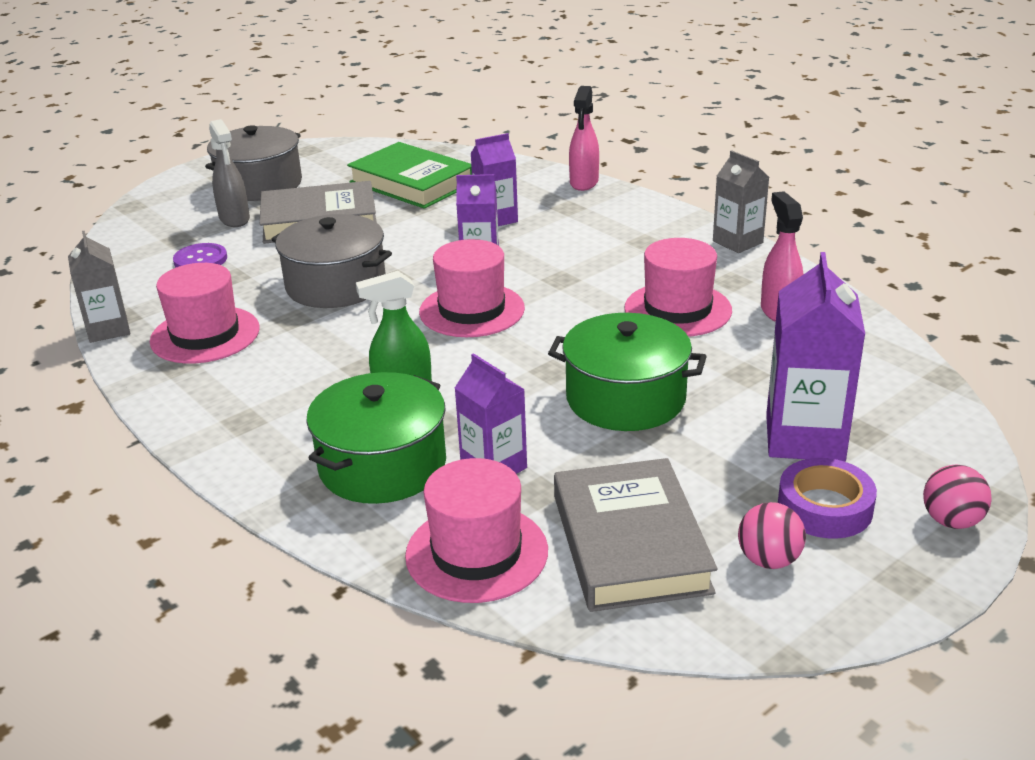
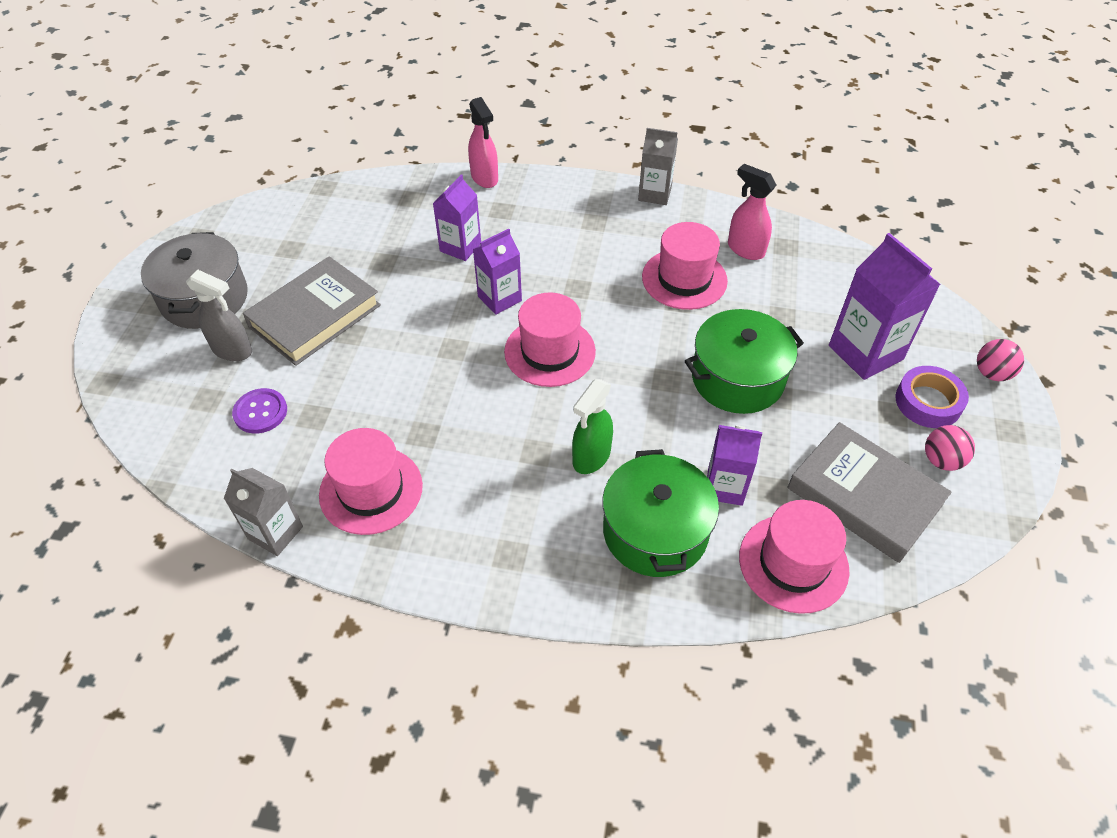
camera: 40 degrees left, 20 degrees up
(336, 285) = (415, 379): grey pot -> none
(412, 183) = (345, 236): green book -> none

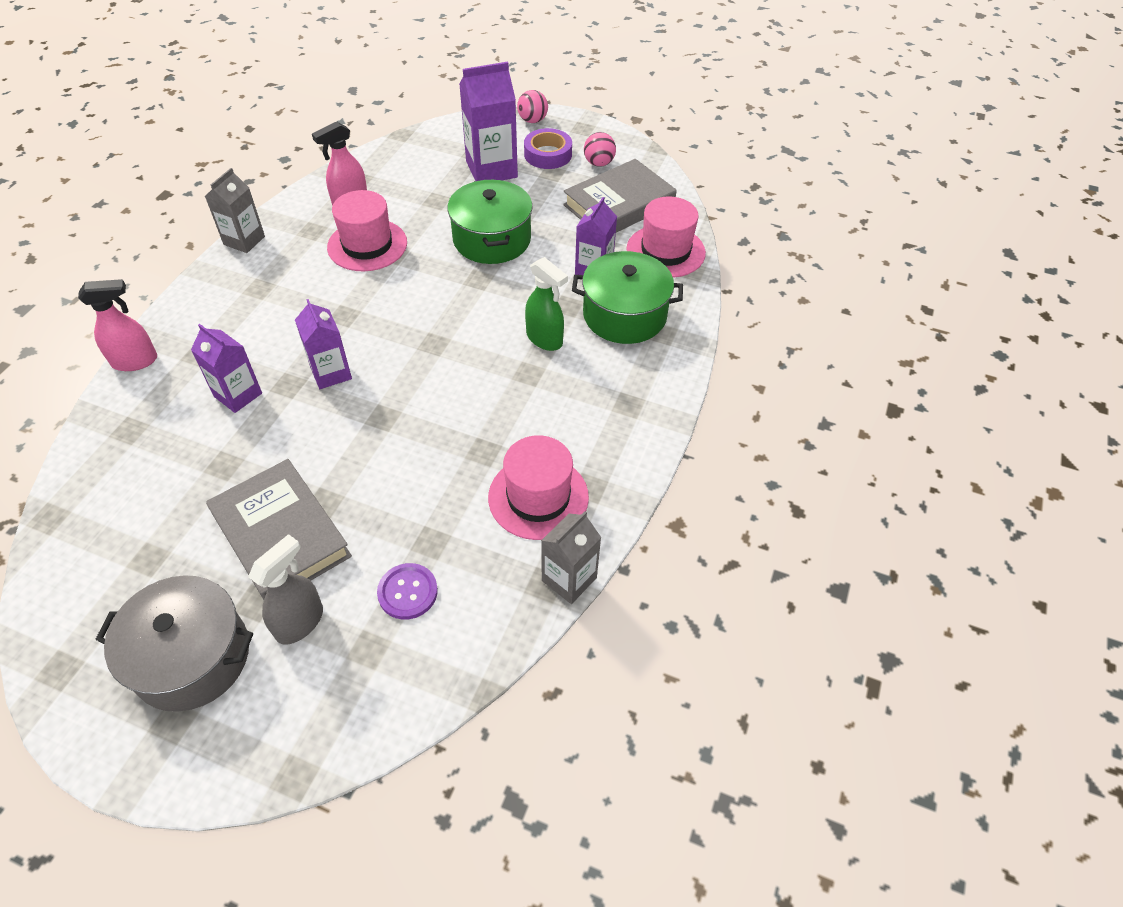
camera: 80 degrees left, 0 degrees up
(550, 351) = (416, 347): pink hat -> none

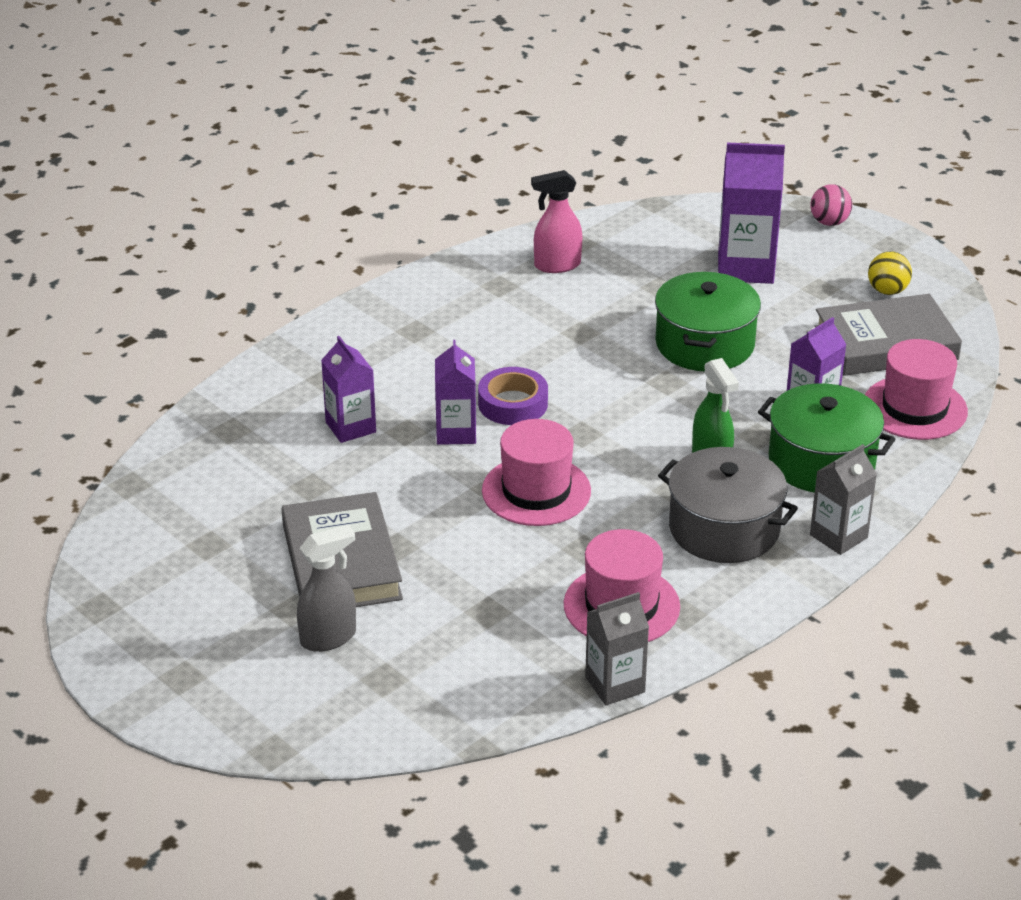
camera: 25 degrees right, 15 degrees down
(135, 361) = (260, 369): pink spray bottle -> none
(192, 657) = (218, 634): grey pot -> grey pot (724, 528)
(244, 240) = (420, 278): grey carton -> grey carton (838, 536)
(367, 245) = (555, 315): pink hat -> pink hat (536, 491)
(407, 592) = (444, 645): purple button -> none
(548, 154) = (826, 266): purple tape -> purple tape (513, 404)
(599, 163) = (887, 291): pink ball -> yellow ball

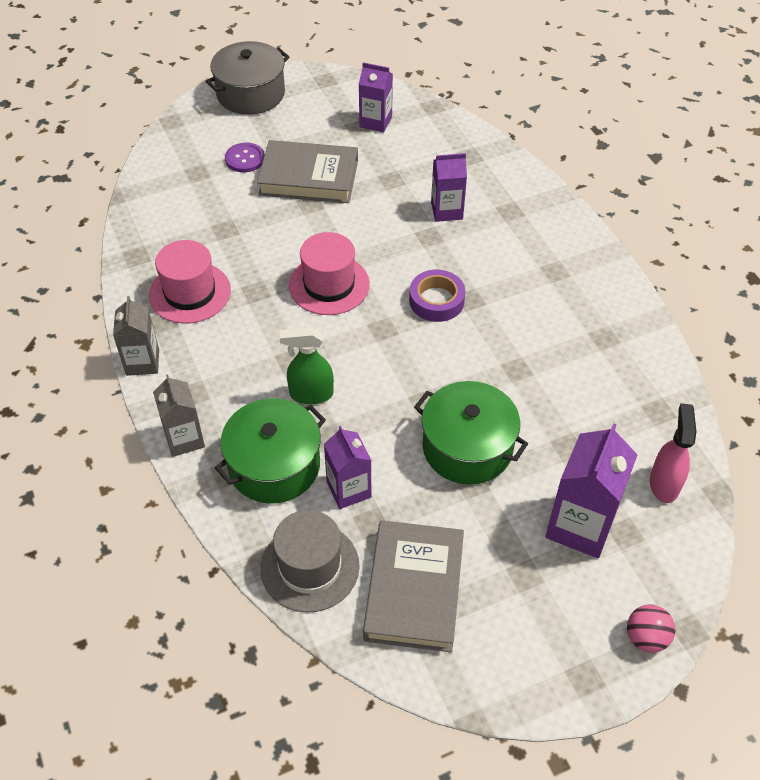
camera: 110 degrees right, 15 degrees up
(329, 637) = (245, 159): grey spray bottle -> purple button
(456, 432) = (416, 261): purple carton -> purple carton (375, 122)
(556, 265) = (625, 384): pink spray bottle -> pink spray bottle (664, 484)
(615, 685) = (124, 267): grey carton -> grey carton (142, 362)
(724, 528) = (232, 373): grey pot -> grey pot (251, 94)
(887, 291) = (501, 633): yellow ball -> none
(914, 408) = (310, 567): pink hat -> grey hat

